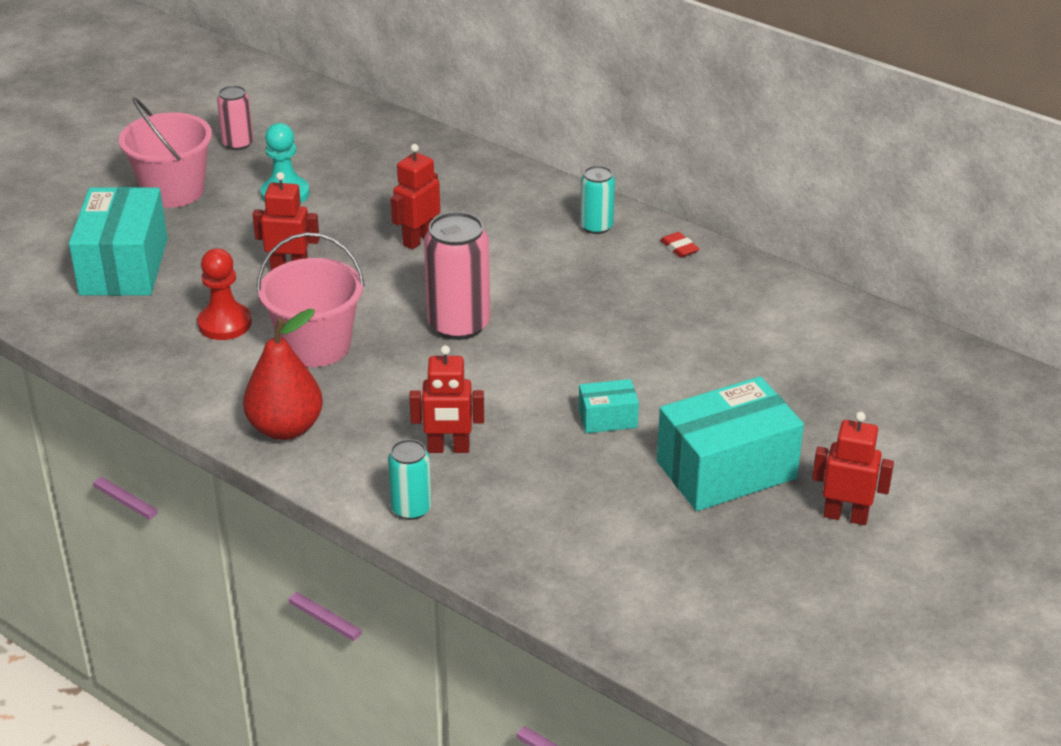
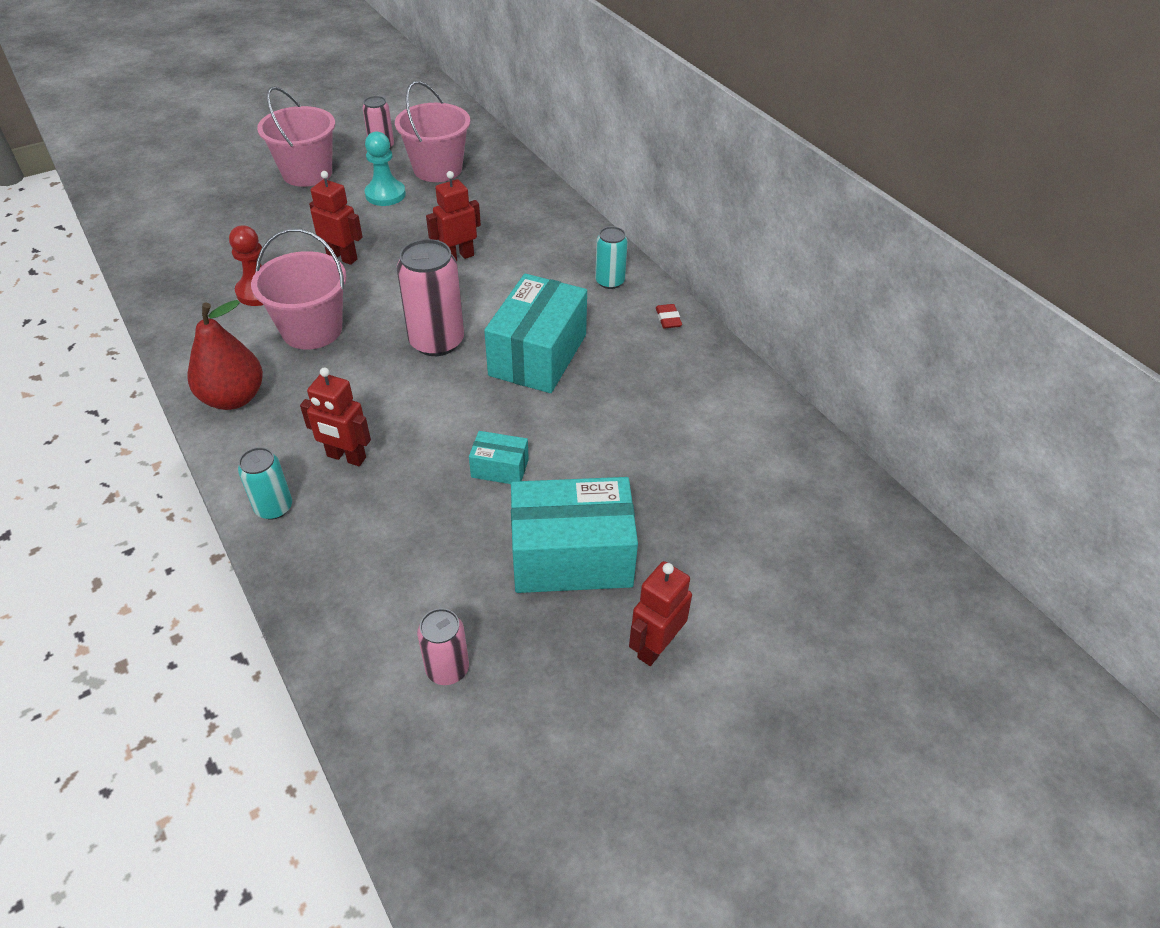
camera: 20 degrees right, 10 degrees up
(124, 267) = (225, 225): turquoise box -> turquoise box (538, 355)
(323, 154) = (438, 169): none -> pink bucket
(677, 583) = (447, 668): none -> pink can
(845, 516) = (655, 646): red robot -> red robot turned 90 degrees counterclockwise

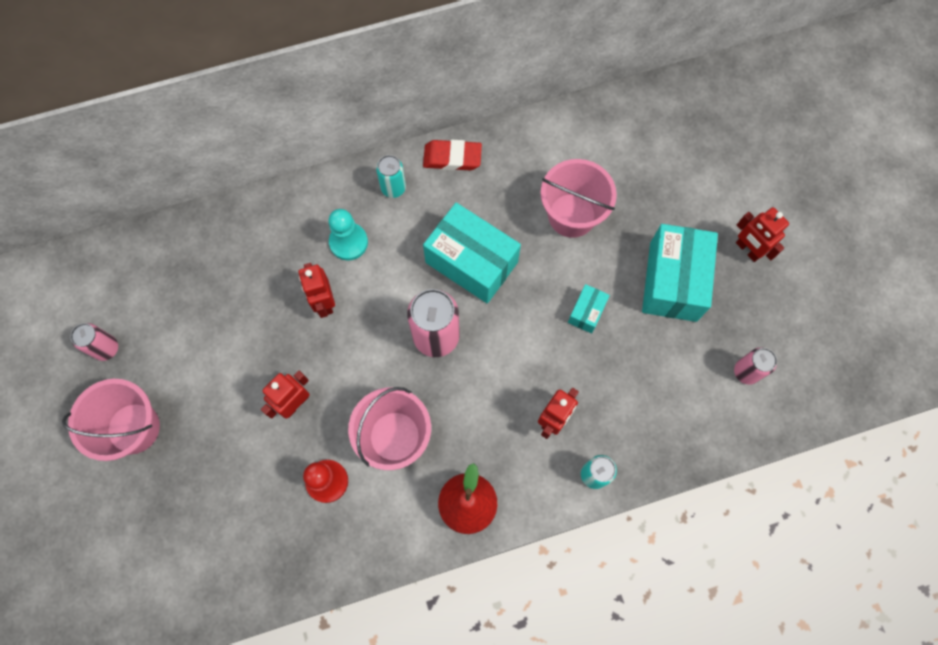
camera: 75 degrees left, 25 degrees up
(385, 194) = (200, 354): turquoise pawn -> turquoise pawn (348, 242)
(438, 169) = (170, 299): pink bucket -> pink bucket (571, 215)
(668, 319) = (452, 158): red eraser -> red eraser, size x1.82

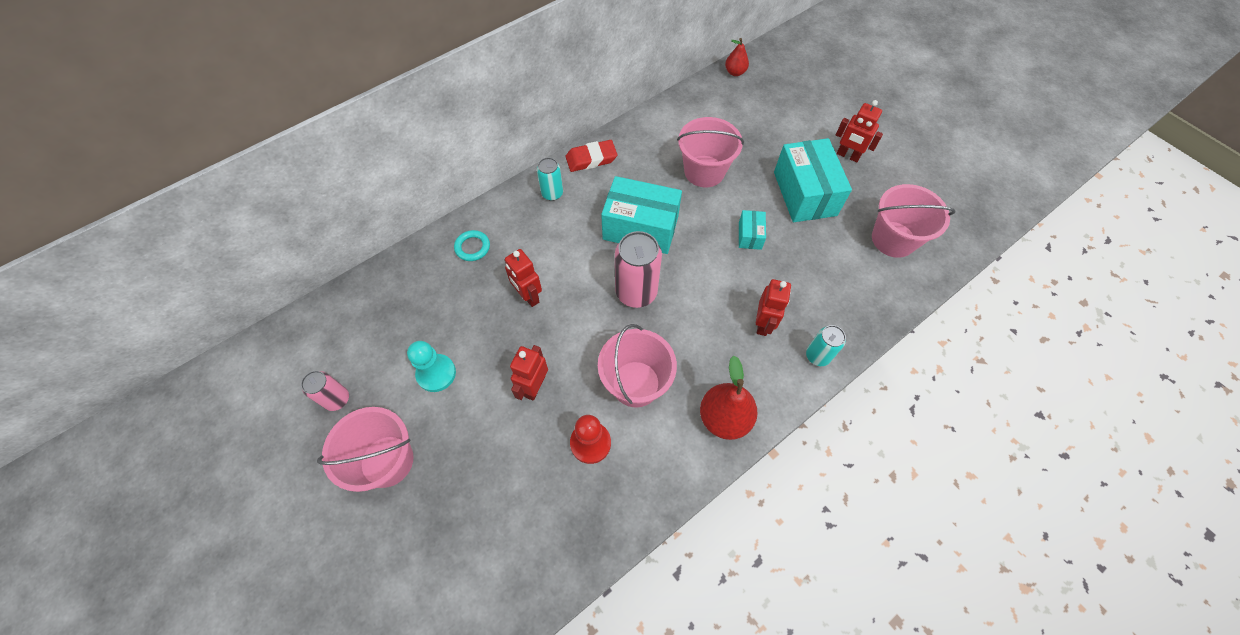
camera: 20 degrees left, 10 degrees down
(287, 226) = (472, 247): none -> turquoise ring
(348, 242) = (531, 244): turquoise pawn -> turquoise pawn (436, 373)
(667, 93) = (735, 72): none -> red pear
(746, 372) = (893, 239): pink can -> pink bucket

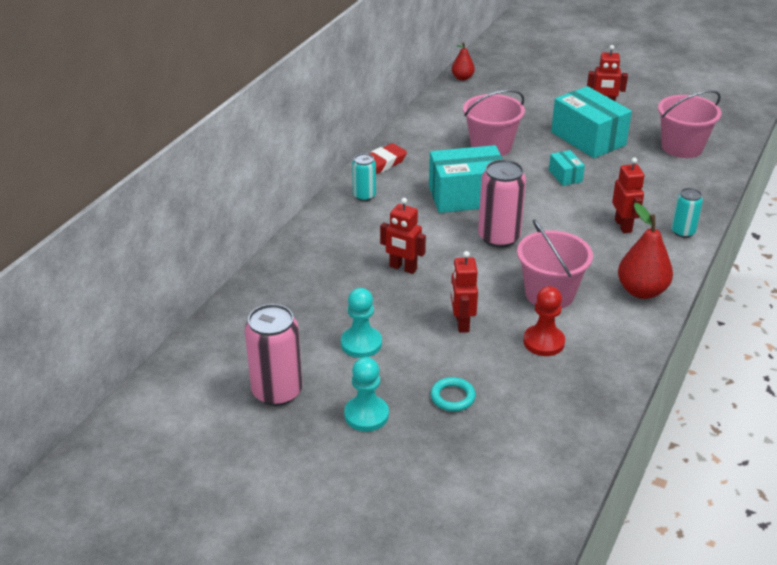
camera: 25 degrees left, 25 degrees down
(337, 399) = (277, 391): pink can -> pink can, size x1.74
(387, 461) = (366, 415): pink bucket -> turquoise pawn
(472, 247) = (319, 251): turquoise ring -> turquoise ring (452, 397)

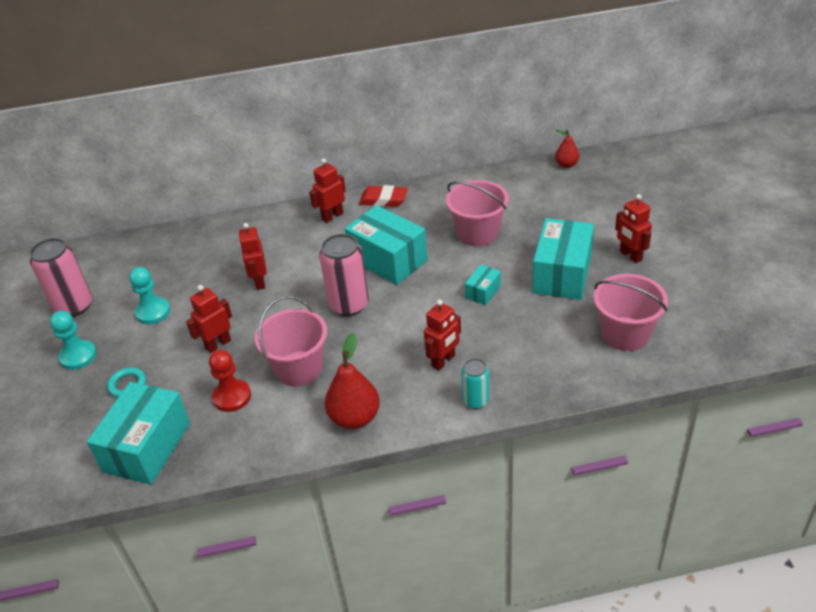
camera: 55 degrees right, 5 degrees up
(364, 196) = (332, 216): turquoise can -> red robot
(556, 415) = (147, 447): none -> turquoise box

